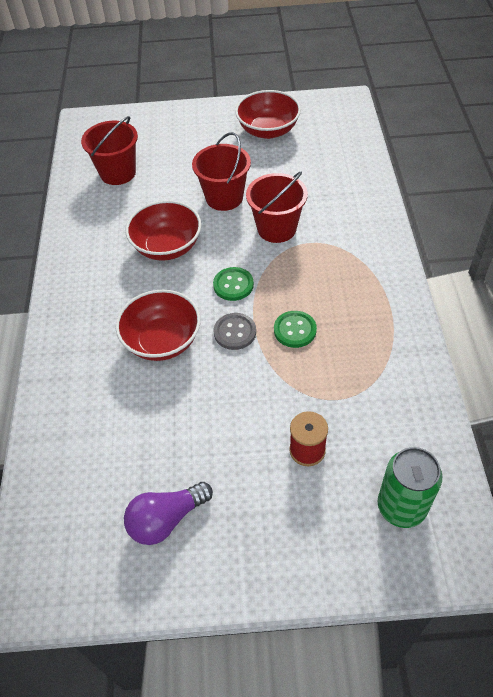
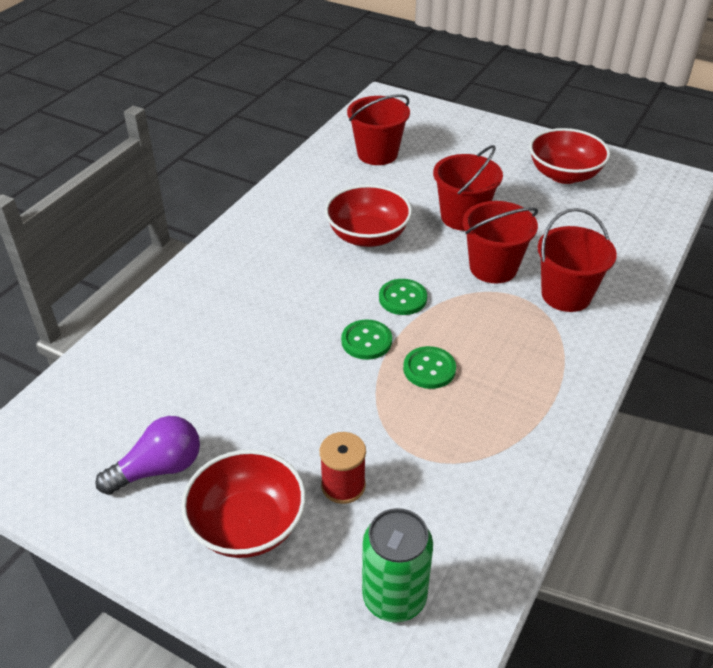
camera: 30 degrees right, 10 degrees down
(162, 341) = (291, 315): red bowl -> red bowl (248, 525)
(166, 519) = (158, 469): purple light bulb -> purple light bulb turned 150 degrees clockwise
(235, 332) = (366, 341): grey button -> green button
(340, 226) = (566, 295): none -> red bucket

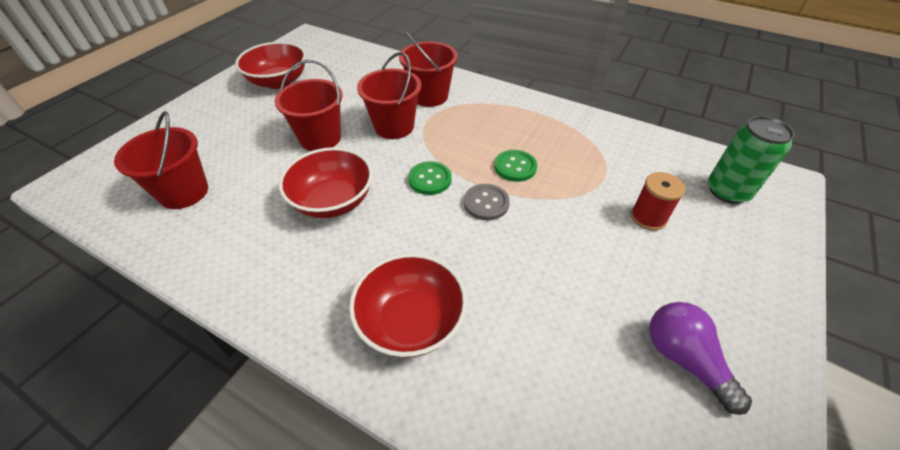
camera: 90 degrees left, 5 degrees up
(248, 525) = (712, 277): red bowl -> red bowl (411, 321)
(366, 341) = (486, 203): green button -> grey button

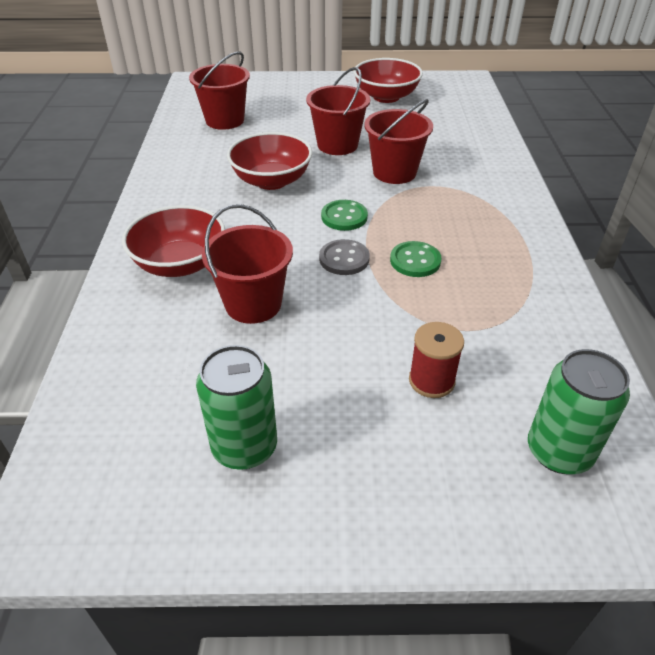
camera: 60 degrees right, 5 degrees down
(429, 96) = (465, 173): red bucket -> red bucket (253, 304)
(684, 359) = (244, 447): purple light bulb -> green can

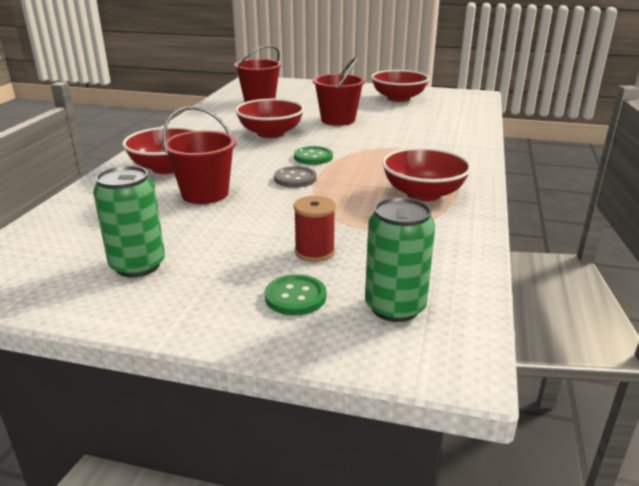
camera: 15 degrees right, 15 degrees down
(394, 172) = (373, 138): red bucket -> none
(415, 261) = (353, 186): green button -> green button (295, 297)
(496, 261) = (423, 194): none -> red bowl

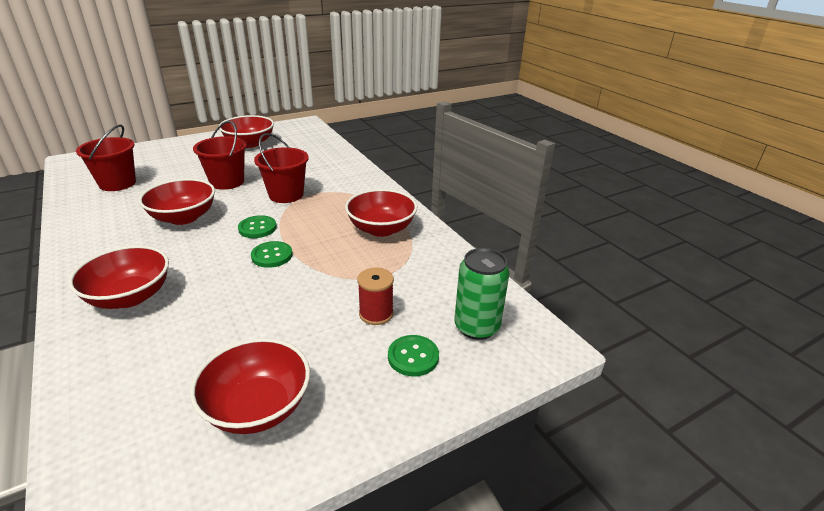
camera: 45 degrees left, 5 degrees up
(138, 265) = (257, 407): green can -> red bowl
(205, 194) = (212, 306): red bucket -> red bucket (286, 195)
(295, 179) = (272, 256): grey button -> green button

